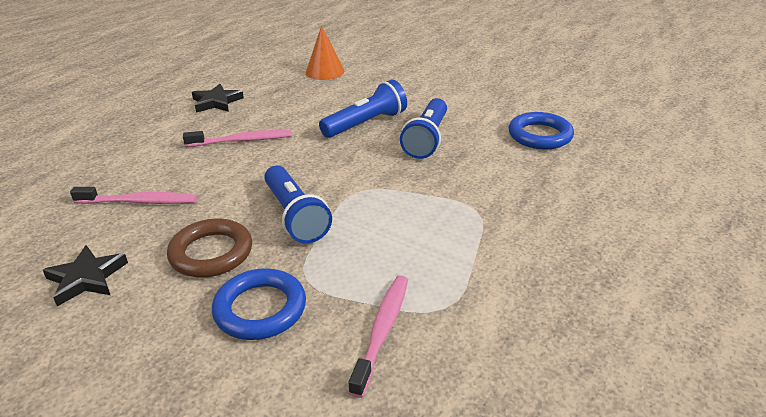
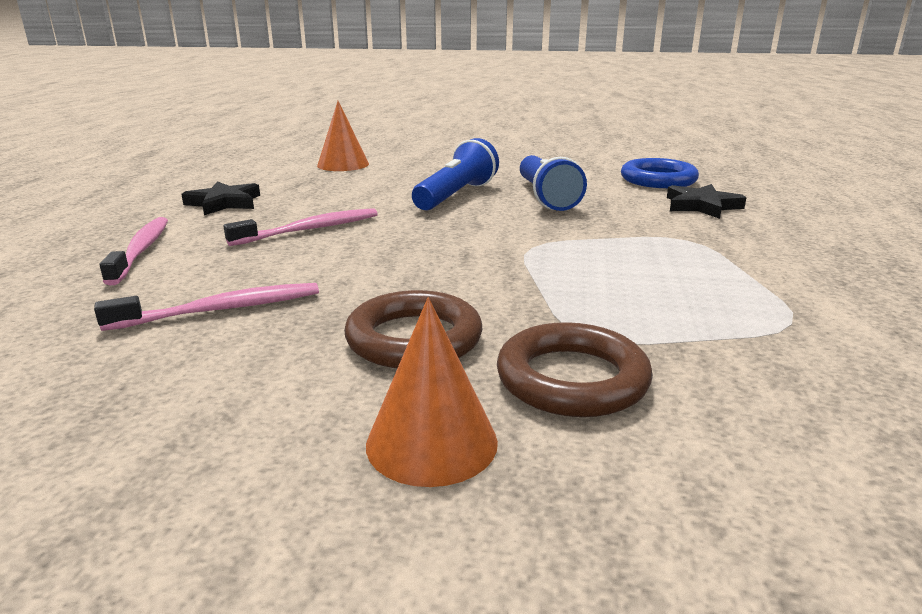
camera: 25 degrees left, 10 degrees down
(86, 278) = (232, 414): black star -> black star (701, 206)
(152, 326) = (431, 442): none -> orange cone
(260, 309) = (572, 379): blue ring -> brown ring
(295, 216) = (483, 281): blue flashlight -> none
(382, 331) = (760, 360): pink toothbrush -> pink toothbrush (141, 250)

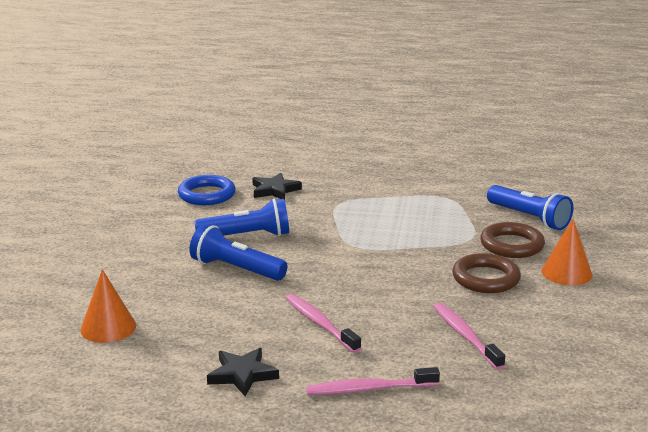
camera: 90 degrees left, 0 degrees up
(746, 418) = (529, 218): none -> blue flashlight

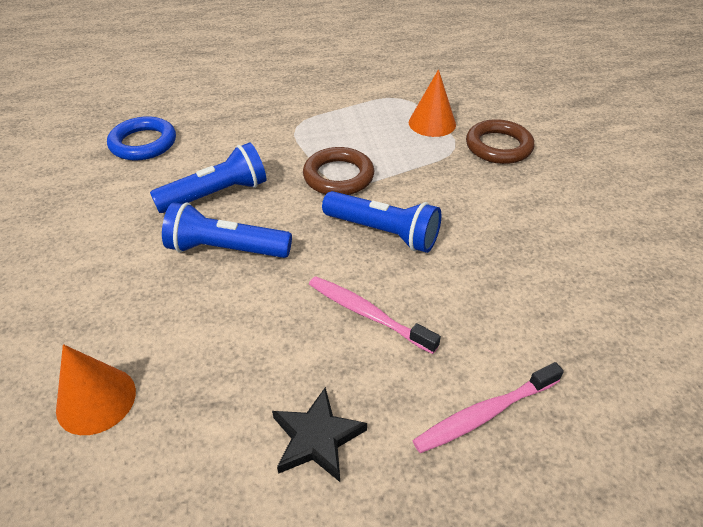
camera: 20 degrees left, 20 degrees up
(275, 190) = (218, 122): black star -> none
(465, 336) = (535, 289): pink toothbrush -> none
(485, 278) = (502, 197): brown ring -> brown ring (338, 176)
(529, 218) = (492, 109): blue flashlight -> blue flashlight (383, 232)
(566, 273) = (572, 171): orange cone -> orange cone (432, 123)

